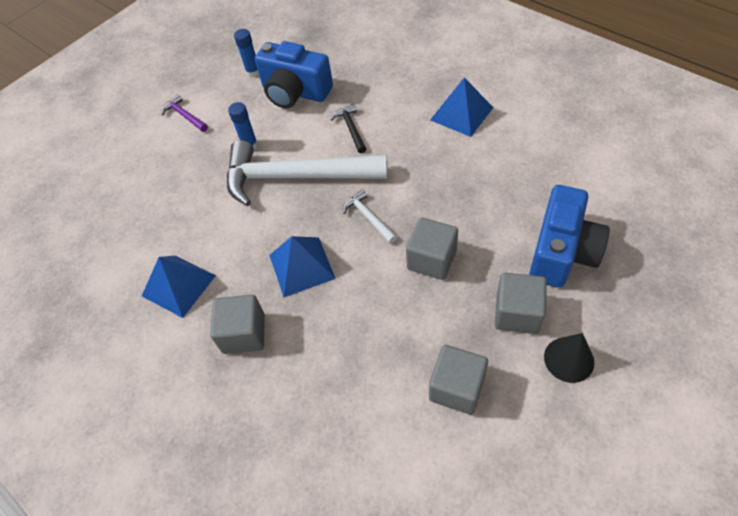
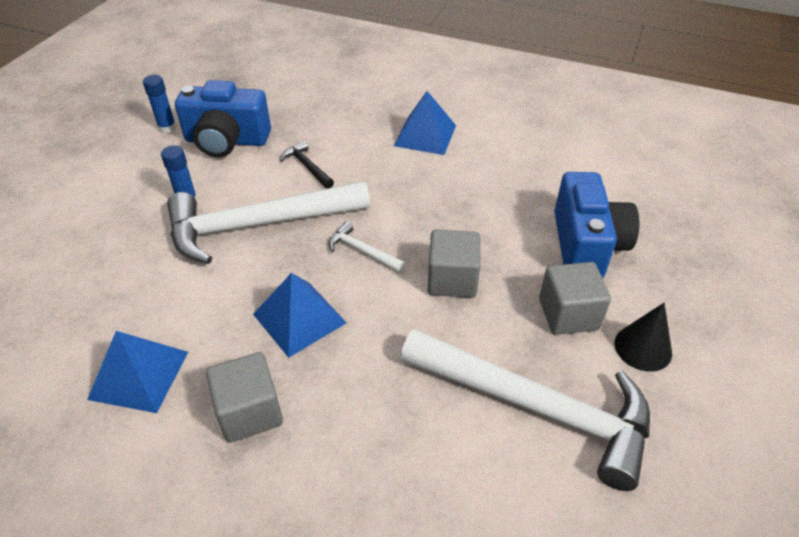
camera: 25 degrees left, 10 degrees down
(184, 115) = (90, 183): purple hammer -> none
(457, 388) = (538, 408): grey cube -> white hammer

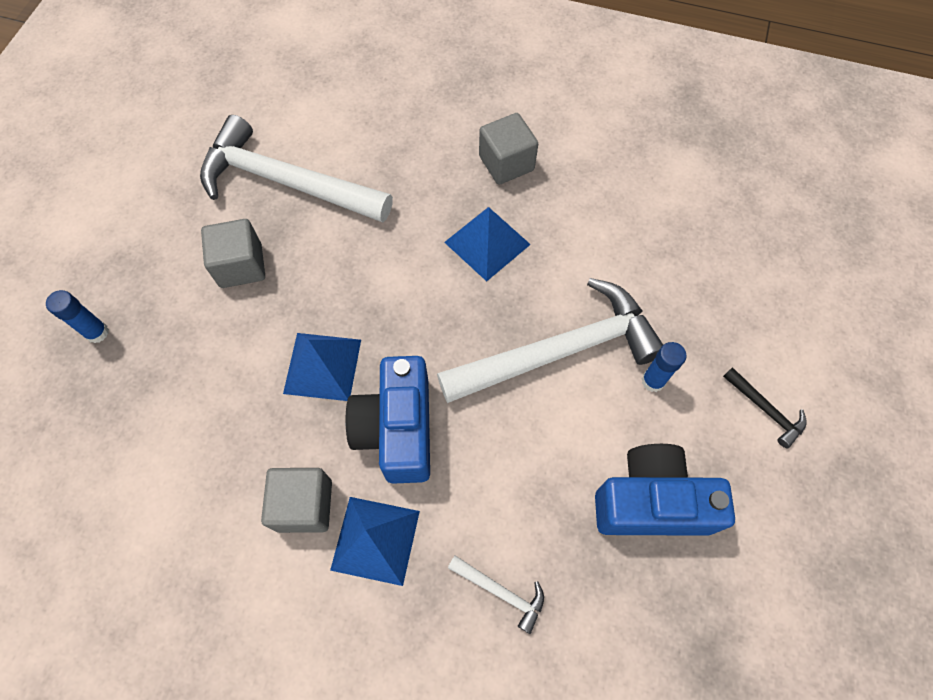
camera: 175 degrees right, 20 degrees up
(139, 375) = (604, 184): blue pyramid -> blue pyramid (322, 366)
(167, 128) = (747, 525): blue glue stick -> blue glue stick (97, 332)
(307, 166) = (528, 456): black hammer -> black hammer (766, 410)
(361, 251) = (440, 324): white hammer -> white hammer (501, 592)
(452, 280) = (347, 295): grey cube -> grey cube (304, 505)
(586, 245) = (201, 351): blue camera -> blue camera (397, 429)
(643, 348) = (184, 238): black cone -> none

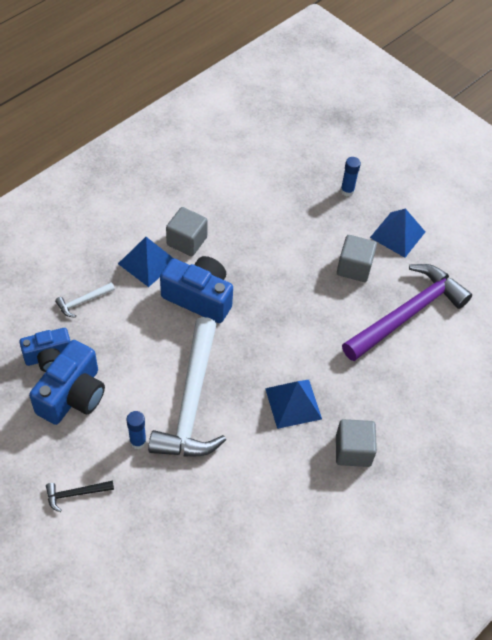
camera: 115 degrees right, 10 degrees down
(285, 182) = (408, 313): white hammer -> purple hammer
(322, 366) = (261, 280): blue pyramid -> blue pyramid (397, 234)
(620, 577) = (49, 357): none -> blue camera

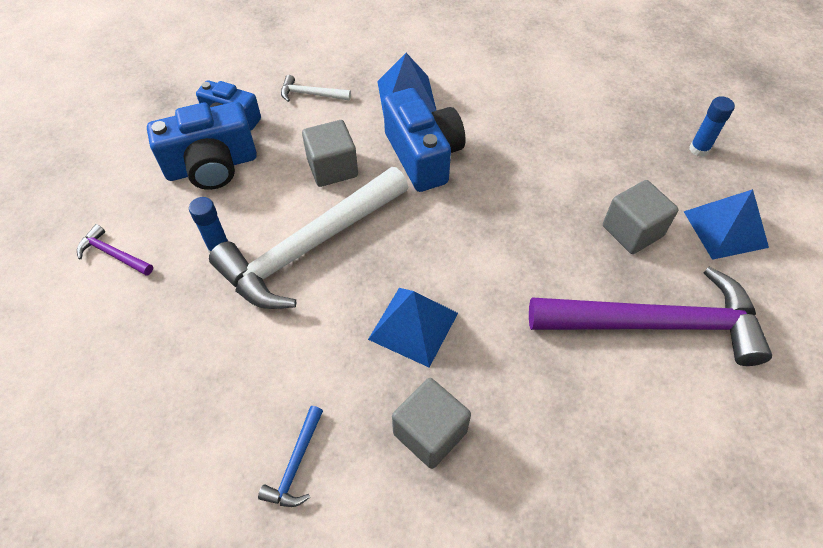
camera: 45 degrees right, 0 degrees up
(75, 494) = (113, 254): black hammer -> purple hammer
(187, 241) = (465, 99): grey cube -> grey cube (332, 168)
(305, 517) = (295, 465): none -> blue hammer

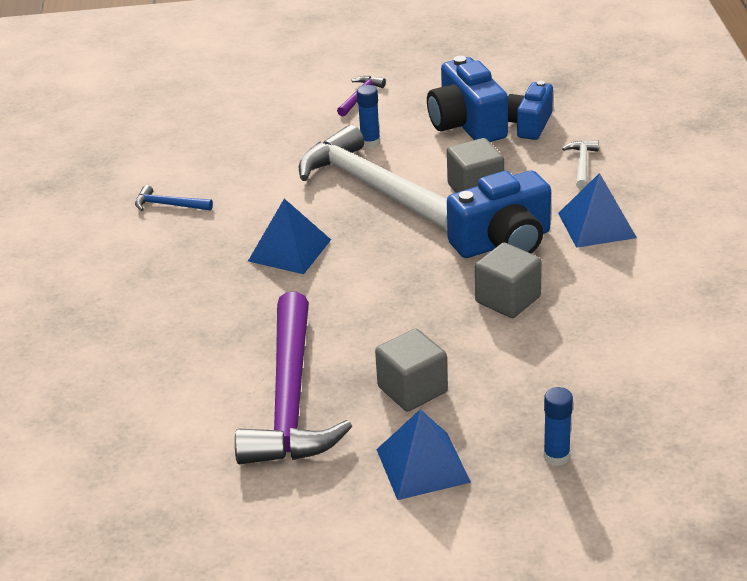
camera: 90 degrees right, 20 degrees down
(430, 432) = (187, 265): grey cube -> grey cube (508, 299)

